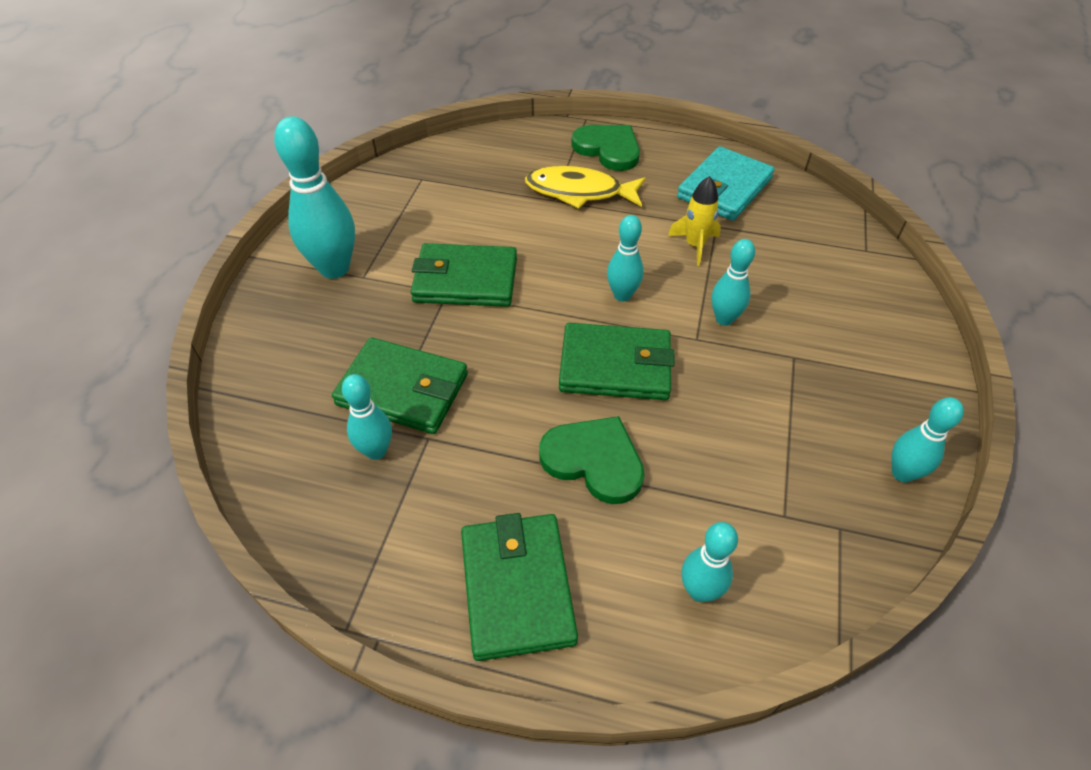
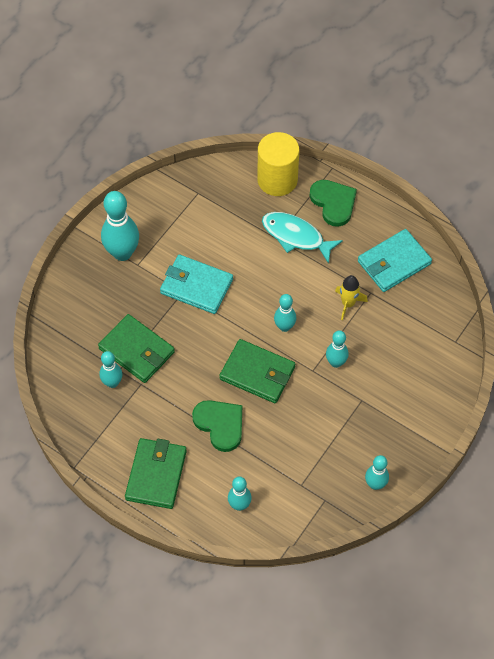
camera: 20 degrees right, 10 degrees up
(465, 280) = (196, 286): green wallet -> turquoise wallet
(523, 143) = (277, 180): none -> yellow cylinder
(579, 192) = (296, 236): yellow fish -> turquoise fish

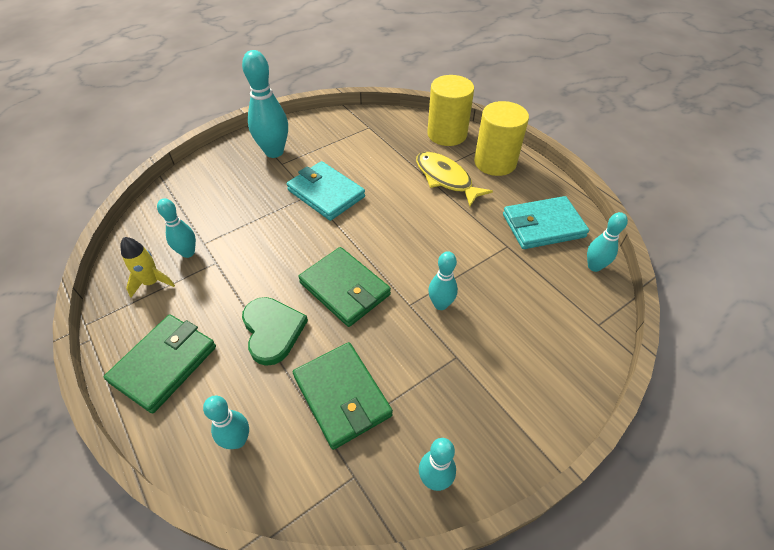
camera: 20 degrees right, 10 degrees down
(136, 350) = (233, 231): green wallet -> green wallet (342, 396)
(284, 327) = (397, 252): turquoise bowling pin -> turquoise bowling pin (594, 266)
(296, 236) = (446, 179): turquoise fish -> yellow fish
(333, 203) = (495, 162): green heart -> yellow cylinder
(348, 304) = (478, 249): yellow rocket -> yellow rocket (152, 282)

